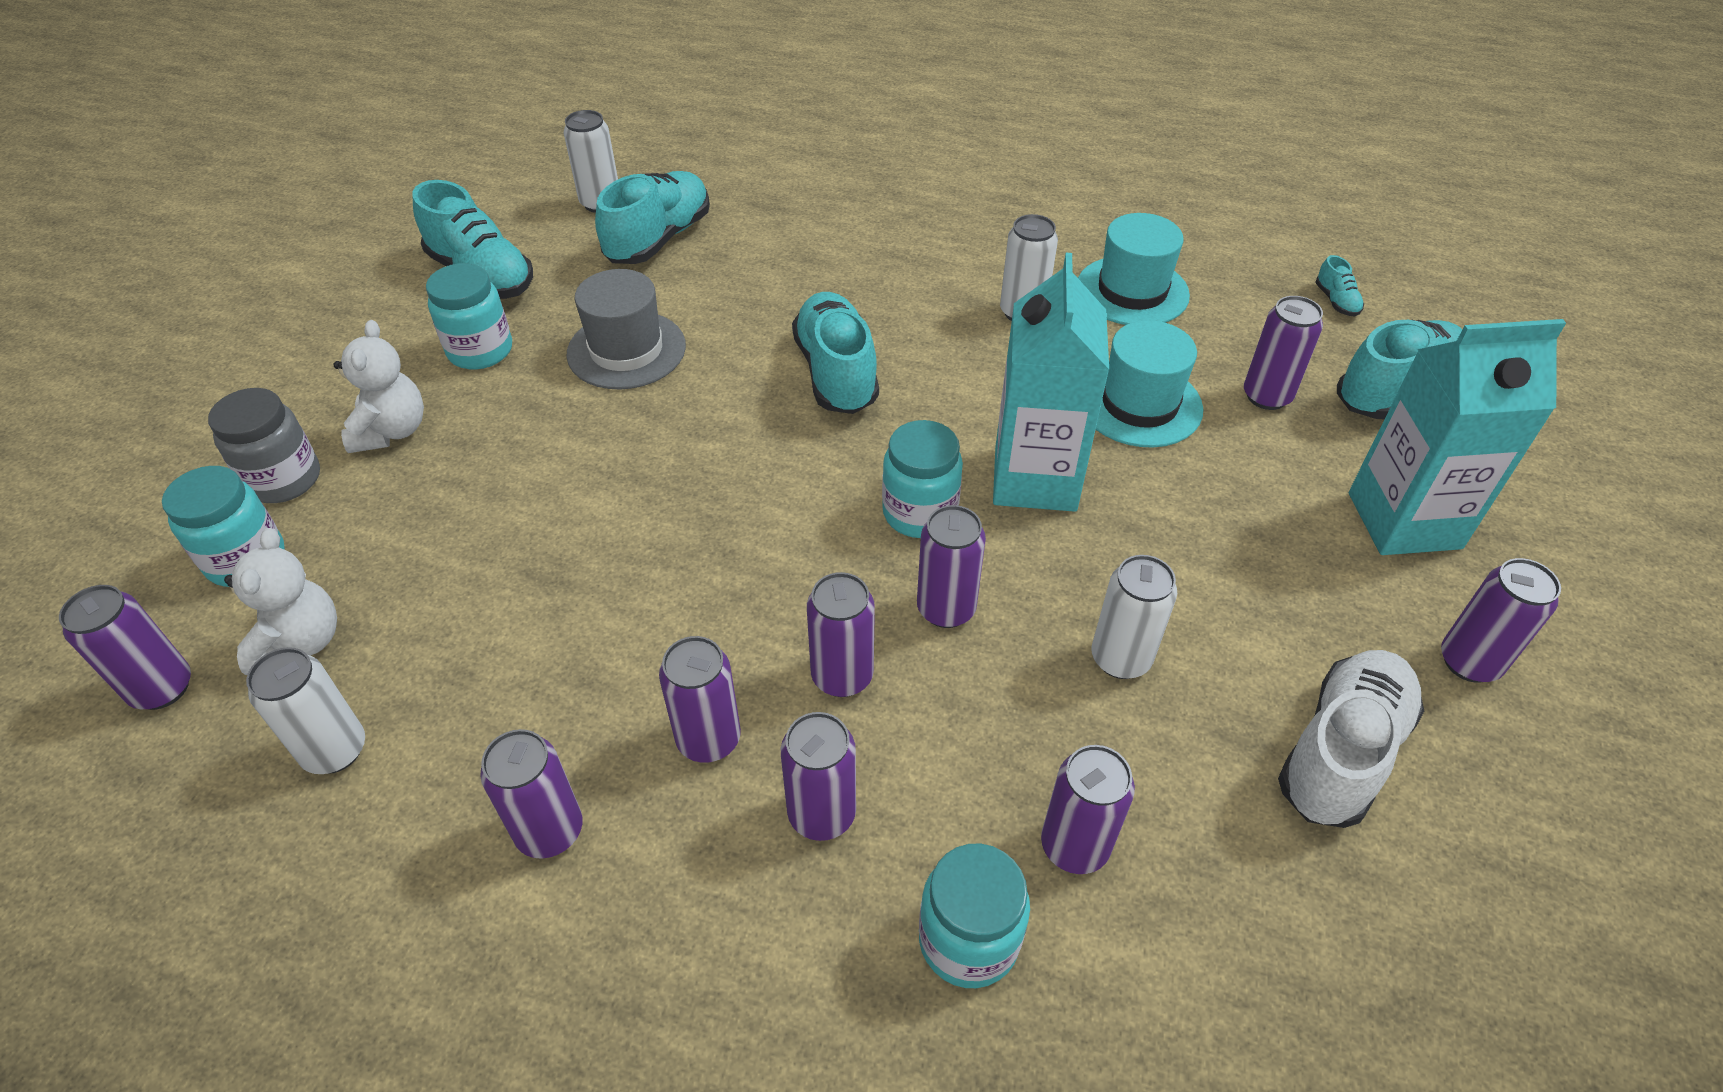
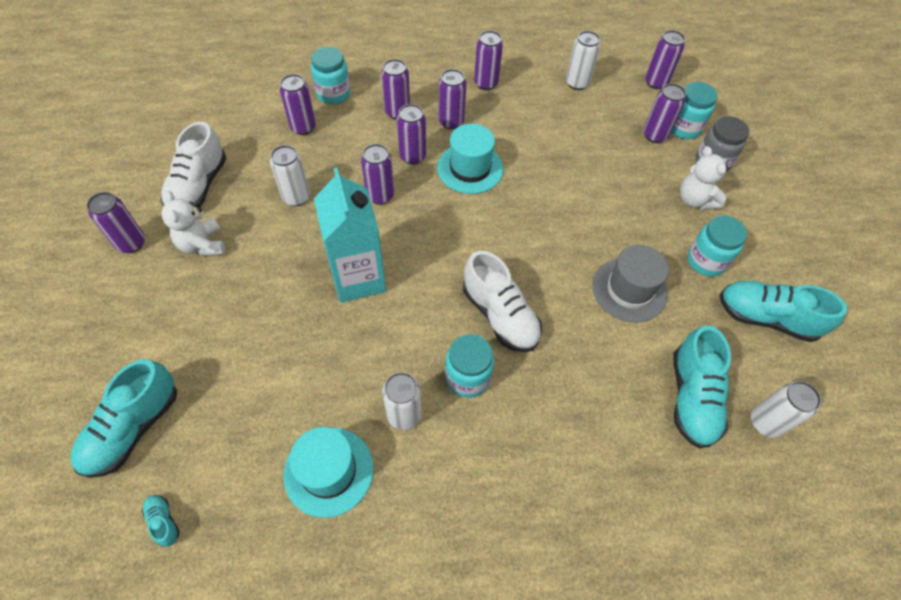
camera: 155 degrees right, 10 degrees up
(300, 643) = (627, 108): white teddy bear -> white teddy bear (202, 245)
(836, 373) = (500, 315): turquoise shoe -> white shoe
(920, 513) = (411, 239): turquoise jar -> turquoise jar (467, 377)
(1139, 404) = (308, 354): turquoise hat -> turquoise hat (470, 168)
(1266, 396) = (224, 390): purple can -> purple can (654, 135)
(1404, 520) = (148, 317): turquoise carton -> none

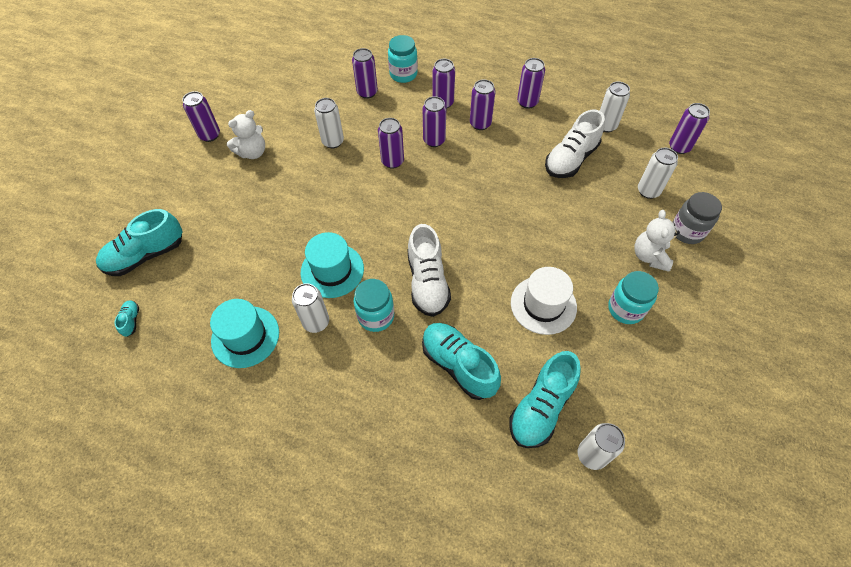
camera: 30 degrees right, 0 degrees up
(198, 187) = (272, 111): white shoe -> white shoe (571, 159)
(202, 245) = (252, 152): white teddy bear -> white teddy bear turned 135 degrees counterclockwise
(358, 278) = (341, 215): turquoise carton -> none
(470, 168) = (473, 164): turquoise hat -> turquoise hat (332, 270)
(629, 290) = (543, 305): grey hat -> white hat
(654, 135) = (648, 191): purple can -> white can
(684, 128) = (680, 194): turquoise jar -> none
(766, 318) = (649, 376): turquoise shoe -> turquoise shoe (458, 365)

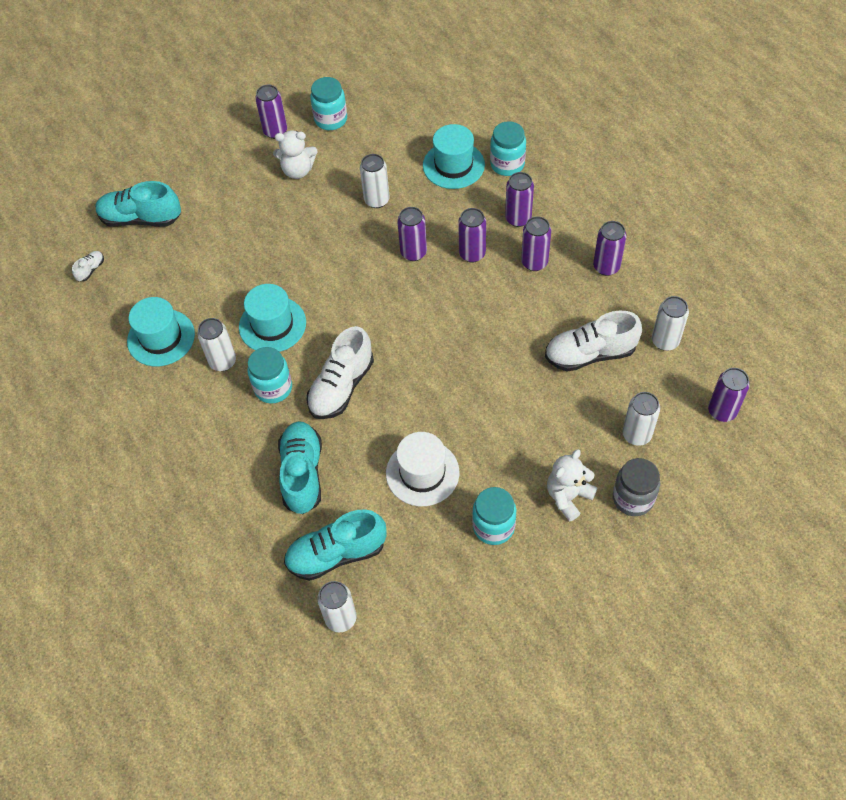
camera: 40 degrees right, 0 degrees up
(131, 321) = (91, 270): turquoise shoe -> white shoe
(247, 107) = (331, 119): none -> turquoise jar
(367, 92) = (453, 165): purple can -> turquoise hat

